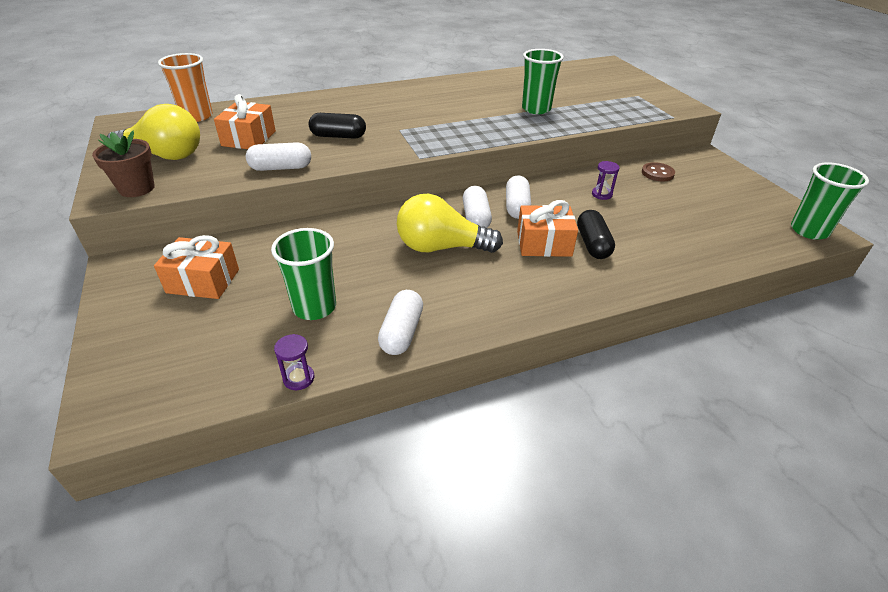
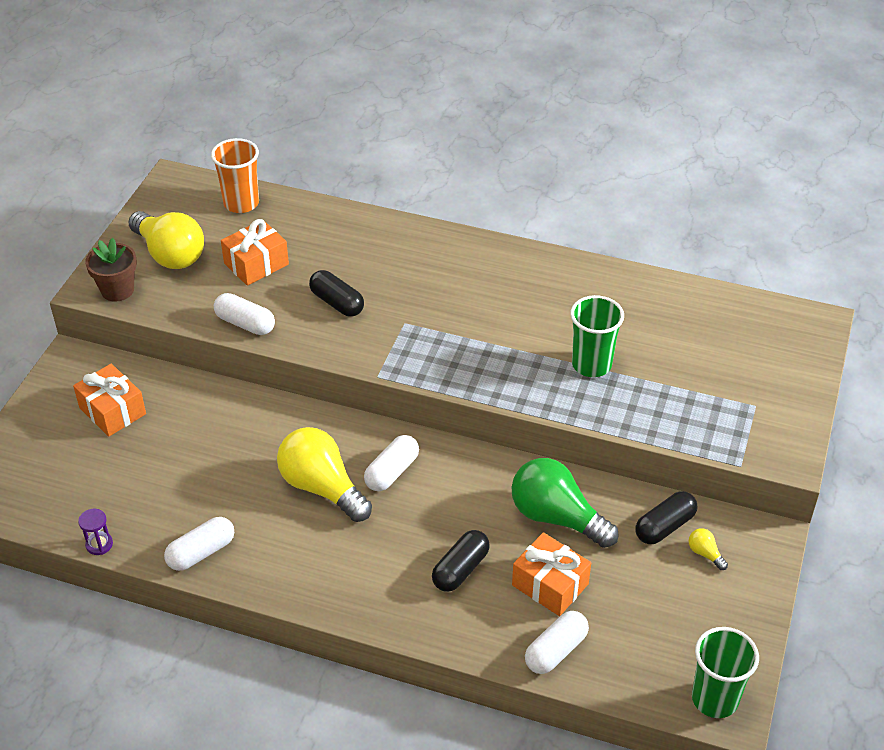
camera: 40 degrees right, 5 degrees up
(314, 307) = (165, 488): green cup -> none
(516, 207) = (448, 481): white capsule -> white capsule (555, 650)
(544, 243) = (416, 540): orange gift -> orange gift (550, 584)
(601, 194) = (556, 517): purple hourglass -> green light bulb
(657, 173) = (664, 526): brown button -> black capsule
(693, 175) = (705, 553): none -> yellow light bulb

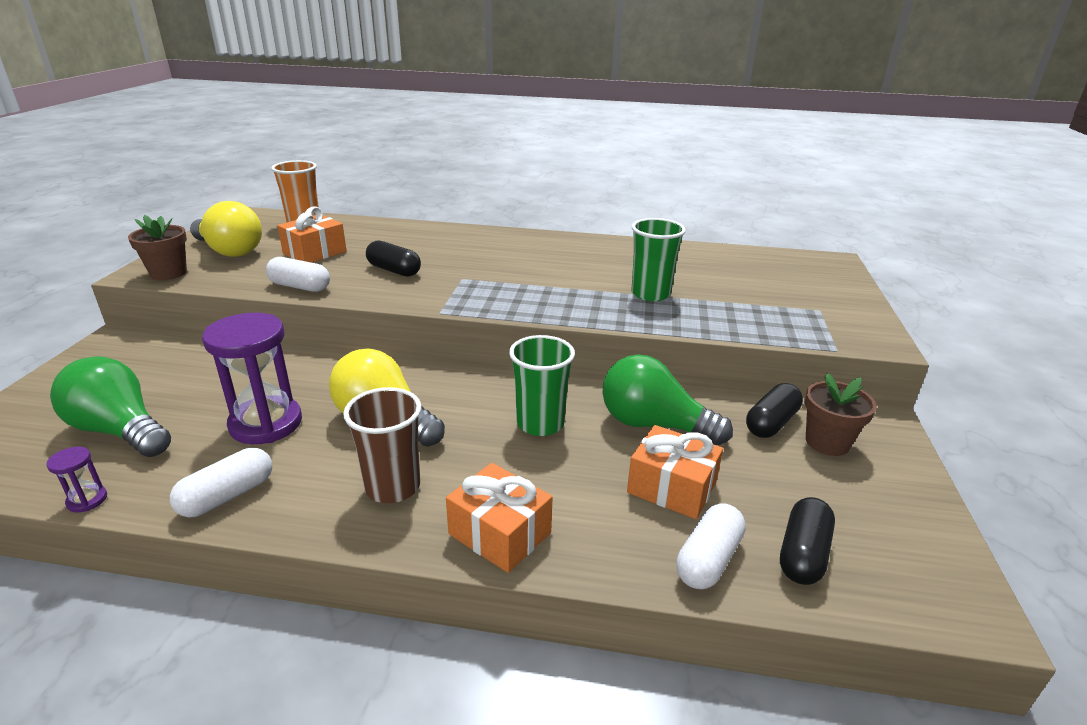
camera: 10 degrees left, 15 degrees down
(106, 476) = (120, 430): none -> green light bulb
(112, 411) = (146, 375): orange gift -> orange gift (500, 533)
(222, 480) = (266, 423): none -> purple hourglass
(327, 558) = (393, 487): none -> brown cup
(392, 472) = (463, 401): white capsule -> none
(460, 569) = (560, 482): black capsule -> black capsule (803, 554)
(705, 553) = (827, 442): yellow light bulb -> brown flower pot
(715, 699) = (938, 594): green cup -> green cup (540, 423)

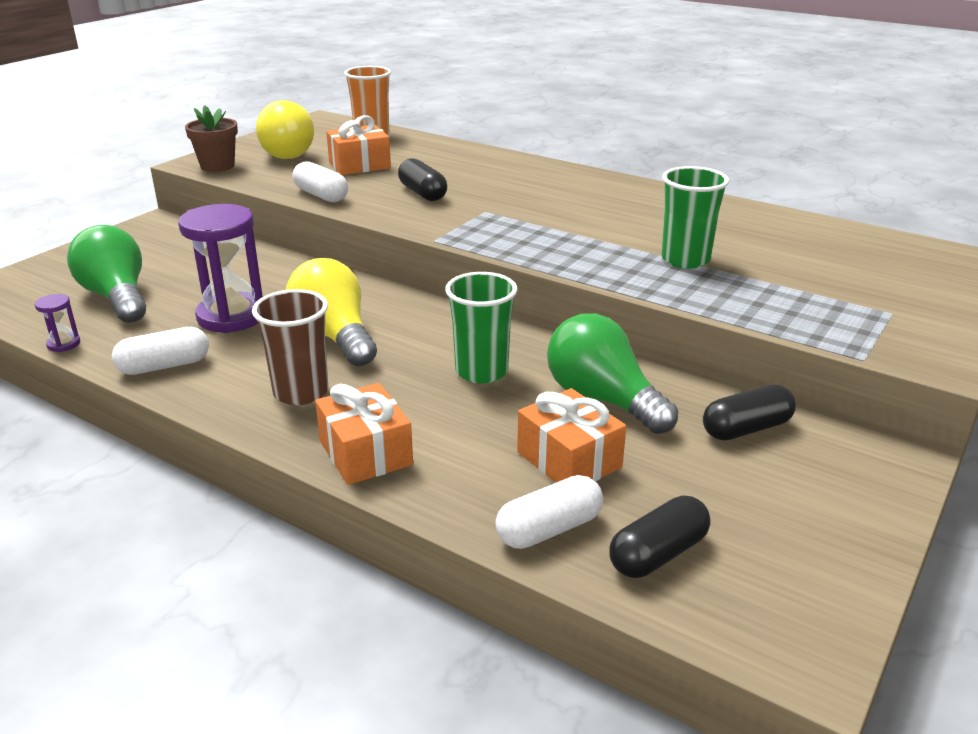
camera: 25 degrees right, 0 degrees up
(827, 442) = (798, 463): brown flower pot -> none

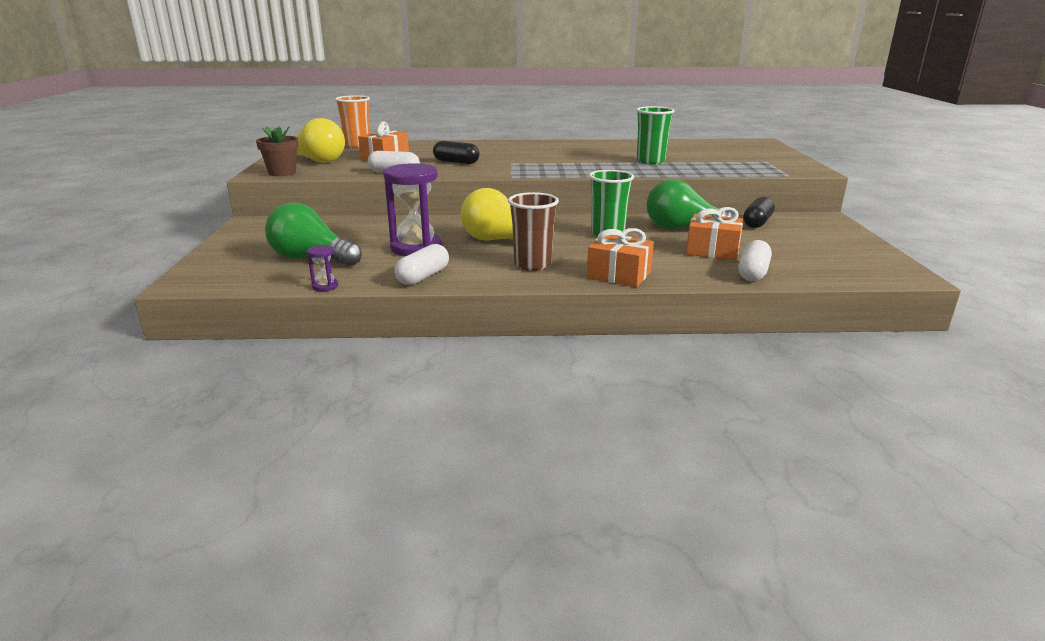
camera: 35 degrees left, 5 degrees down
(658, 554) = (806, 266): black capsule -> none

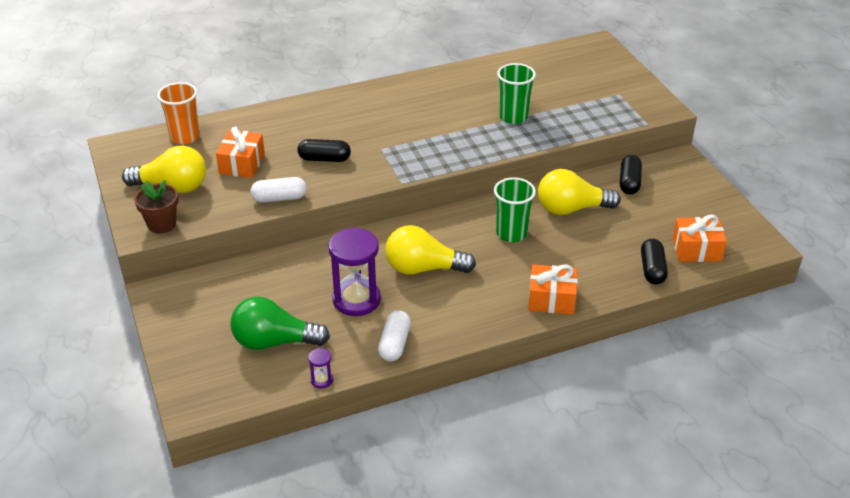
camera: 20 degrees left, 15 degrees up
(532, 264) = (474, 301): brown cup -> none
(683, 229) = (571, 209): green light bulb -> yellow light bulb
(712, 250) = (609, 241): orange gift -> orange gift (696, 249)
(753, 273) = (652, 269): white capsule -> black capsule

